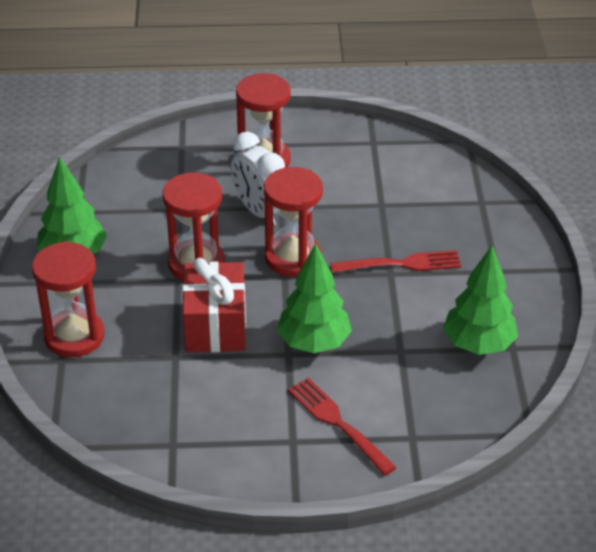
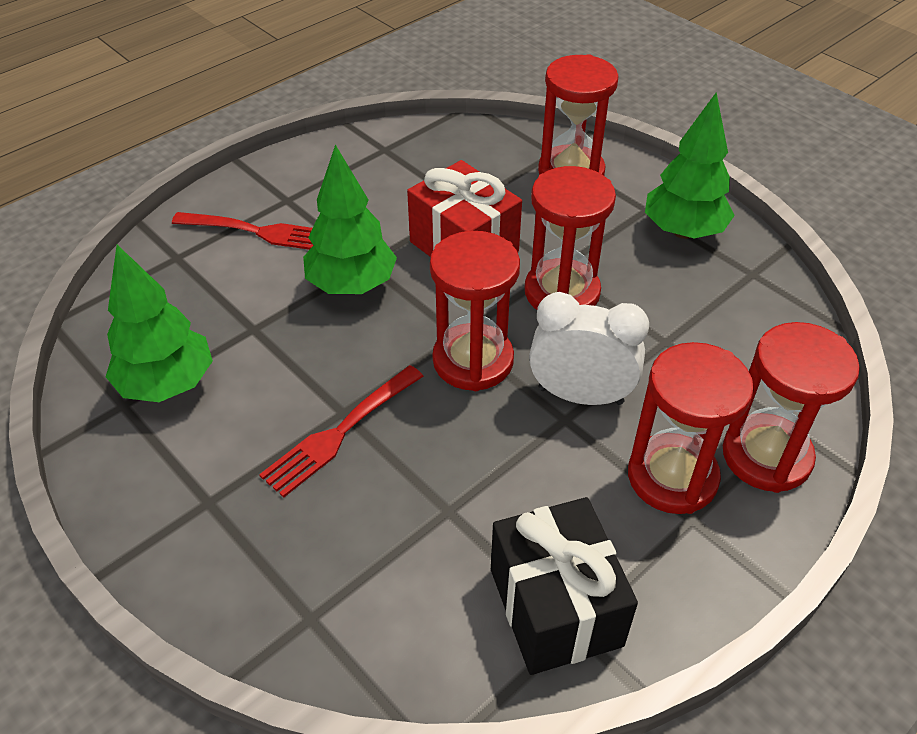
camera: 140 degrees right, 5 degrees up
(211, 144) = (766, 456): none -> red hourglass
(373, 151) = (555, 607): none -> black gift

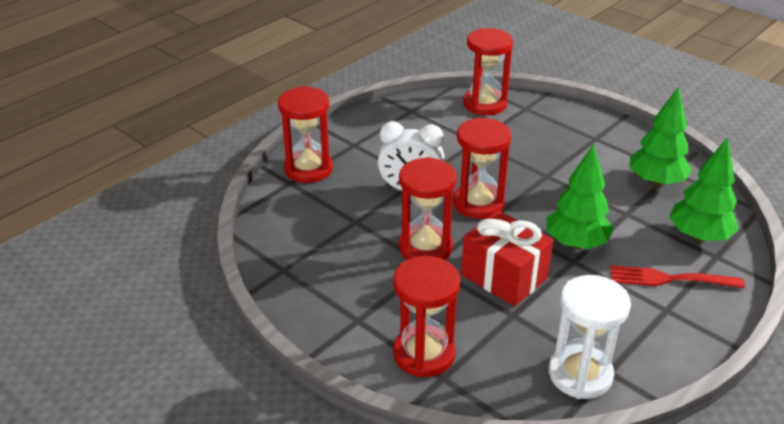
camera: 175 degrees right, 10 degrees down
(341, 431) = (543, 167): red fork -> none
(414, 148) = (580, 374): none -> white hourglass
(555, 607) = (419, 115): black gift -> none
(672, 477) = (361, 158): red hourglass -> red hourglass (484, 104)
(683, 231) = (329, 300): green tree -> green tree (699, 236)

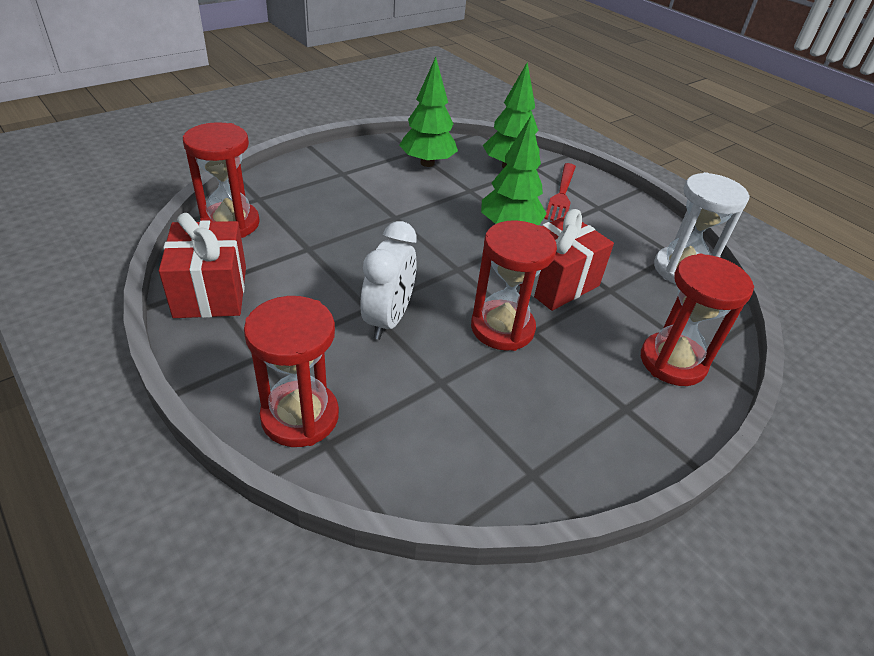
camera: 85 degrees left, 5 degrees up
(406, 114) = (211, 291): none -> red gift
(478, 203) = (431, 272): red hourglass -> none

